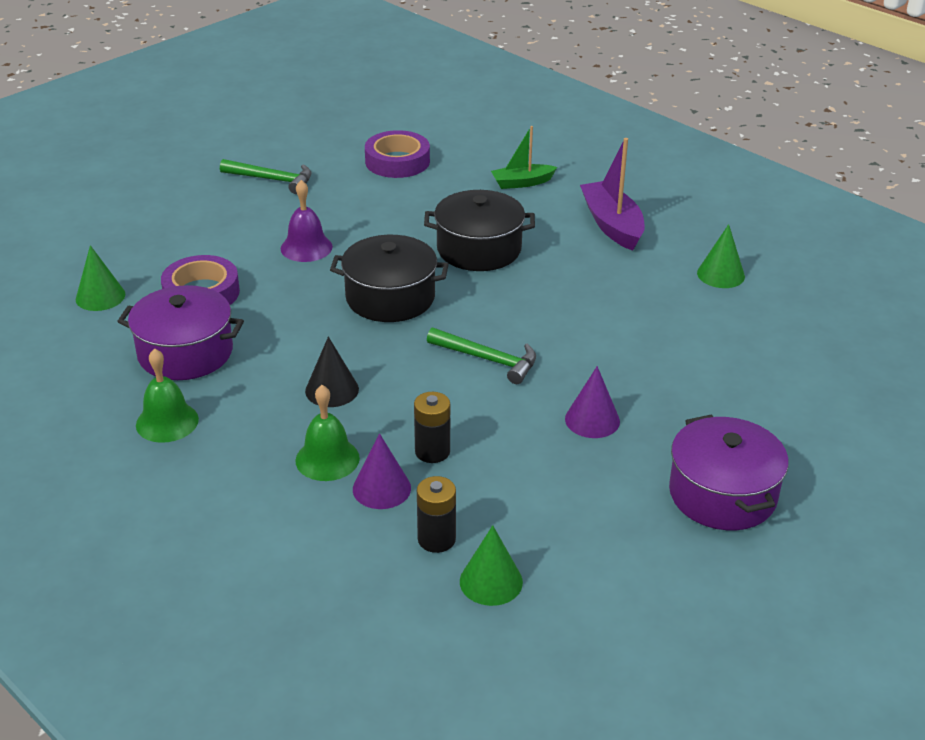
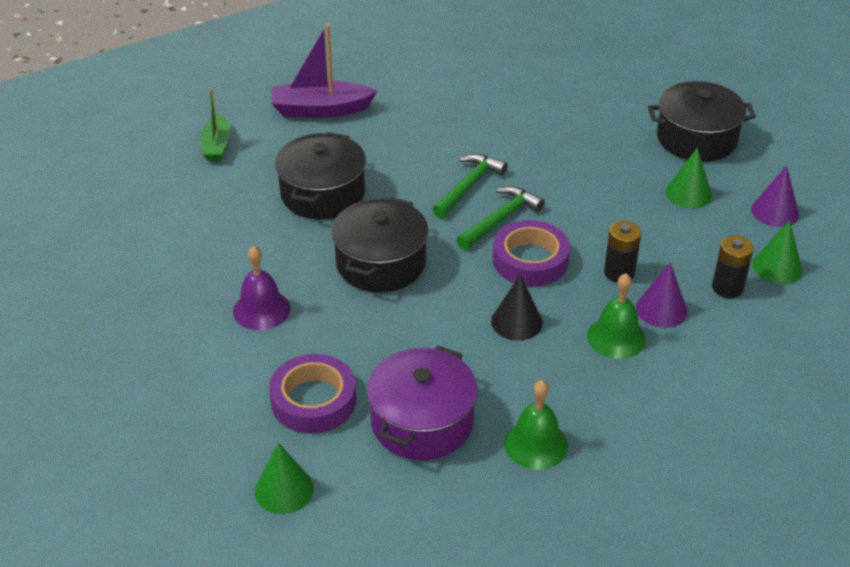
camera: 75 degrees left, 5 degrees up
(272, 179) = (101, 320): green hammer -> green hammer (468, 186)
(397, 161) = (121, 220): purple tape -> purple tape (530, 260)
(592, 420) = (598, 180): purple cone -> purple cone (775, 211)
(720, 274) = (424, 73): green cone -> green cone (688, 193)
(722, 494) = (696, 139): purple pot -> black pot

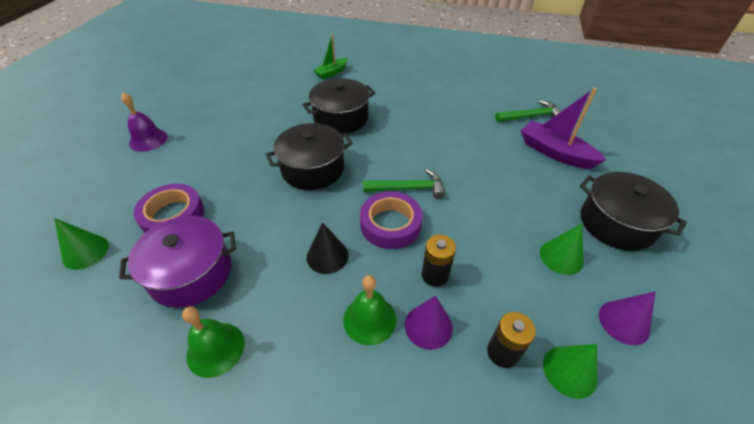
camera: 45 degrees right, 5 degrees up
(261, 309) = (230, 154): purple bell -> purple bell (148, 140)
(321, 110) = (400, 81): purple boat -> purple boat (555, 152)
(468, 186) = (417, 159): green hammer -> green hammer (531, 116)

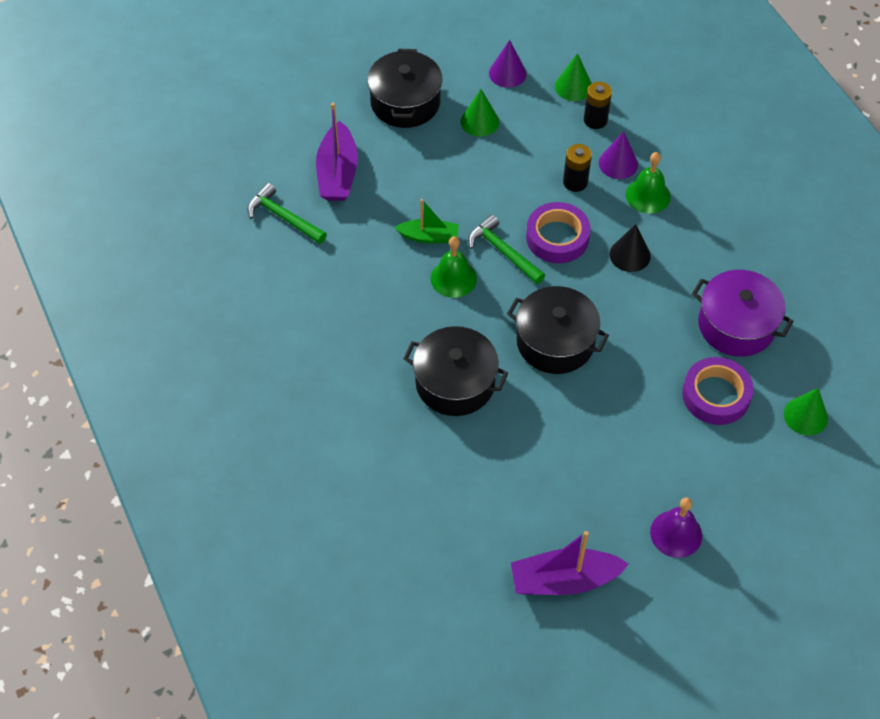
camera: 130 degrees left, 10 degrees up
(197, 95) = (564, 580): none -> purple boat
(215, 349) = (755, 258): green bell -> green bell (453, 278)
(331, 73) = (368, 474): green boat -> green boat (429, 237)

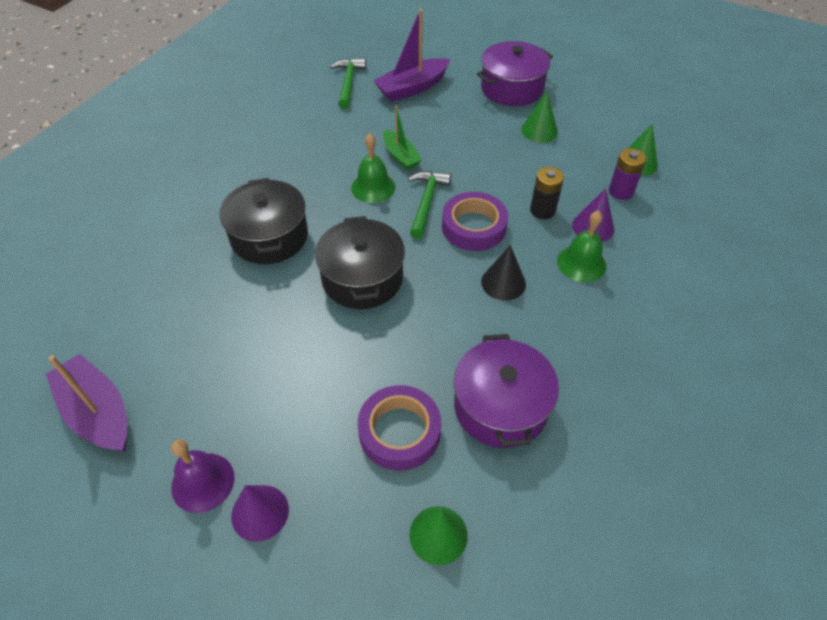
camera: 55 degrees right, 5 degrees down
(405, 102) = (512, 88): black pot -> purple pot
(507, 73) = (603, 123): purple cone -> purple cone (260, 512)
(595, 120) = (620, 191): black battery -> purple battery

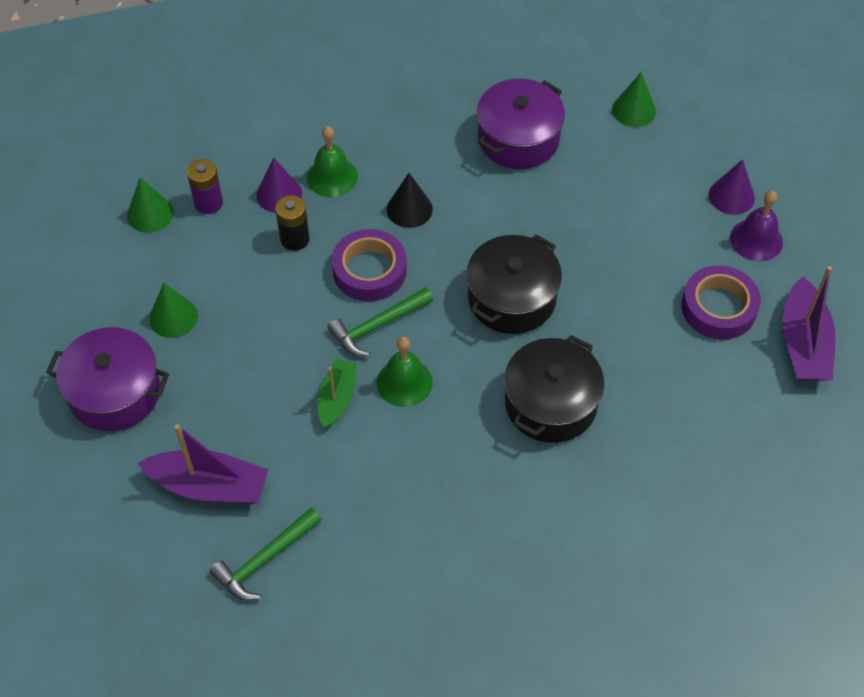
camera: 135 degrees left, 5 degrees up
(399, 432) = (600, 174): purple tape -> purple tape (718, 307)

